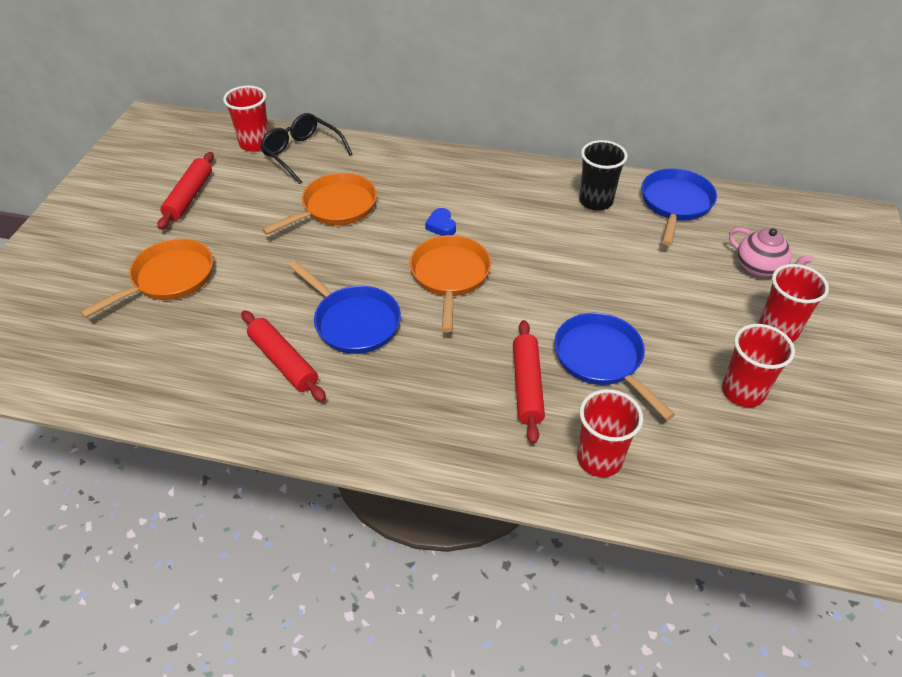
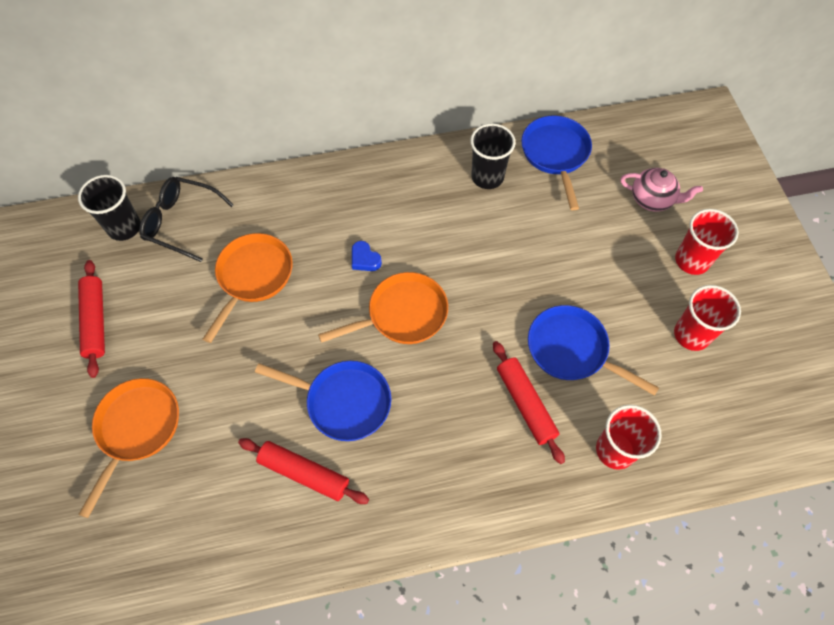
camera: 25 degrees left, 15 degrees up
(255, 144) = (124, 227): red cup -> black cup
(450, 276) = (402, 314): orange pan -> orange pan turned 90 degrees clockwise

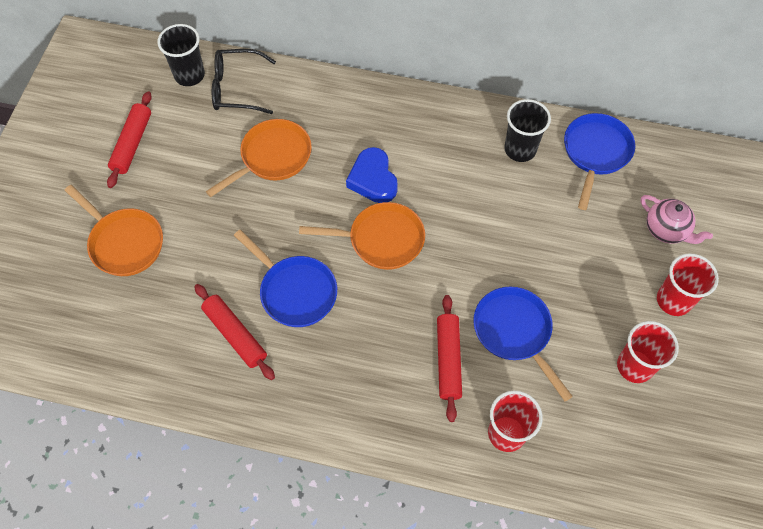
camera: 25 degrees right, 0 degrees up
(137, 429) = (124, 243): orange pan -> orange pan turned 90 degrees clockwise
(182, 222) = (237, 88): black glasses -> black glasses turned 45 degrees counterclockwise
(365, 259) = (373, 179): blue heart -> blue heart, size x1.77

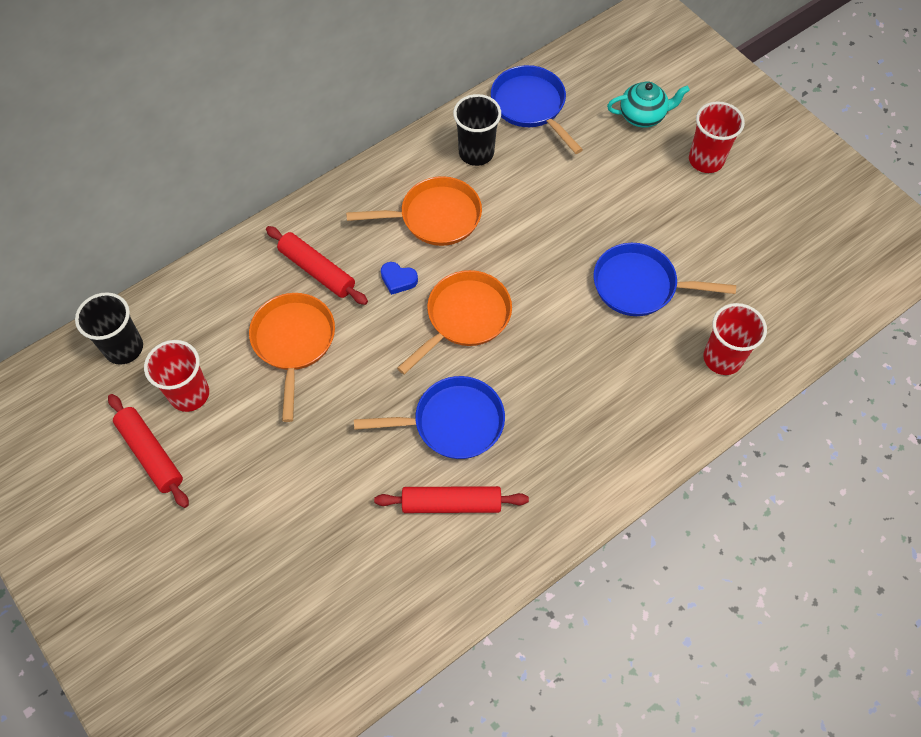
camera: 50 degrees left, 0 degrees up
(124, 243) = (259, 537): orange pan -> orange pan (435, 217)
(237, 88) = (184, 318): black glasses -> none
(373, 179) = (398, 280): blue heart -> blue heart, size x0.57
(448, 360) = (623, 351): red rolling pin -> red rolling pin (317, 270)
(634, 366) = (738, 228): red cup -> red cup (189, 394)
(666, 230) = (643, 116): pink teapot -> turquoise teapot

